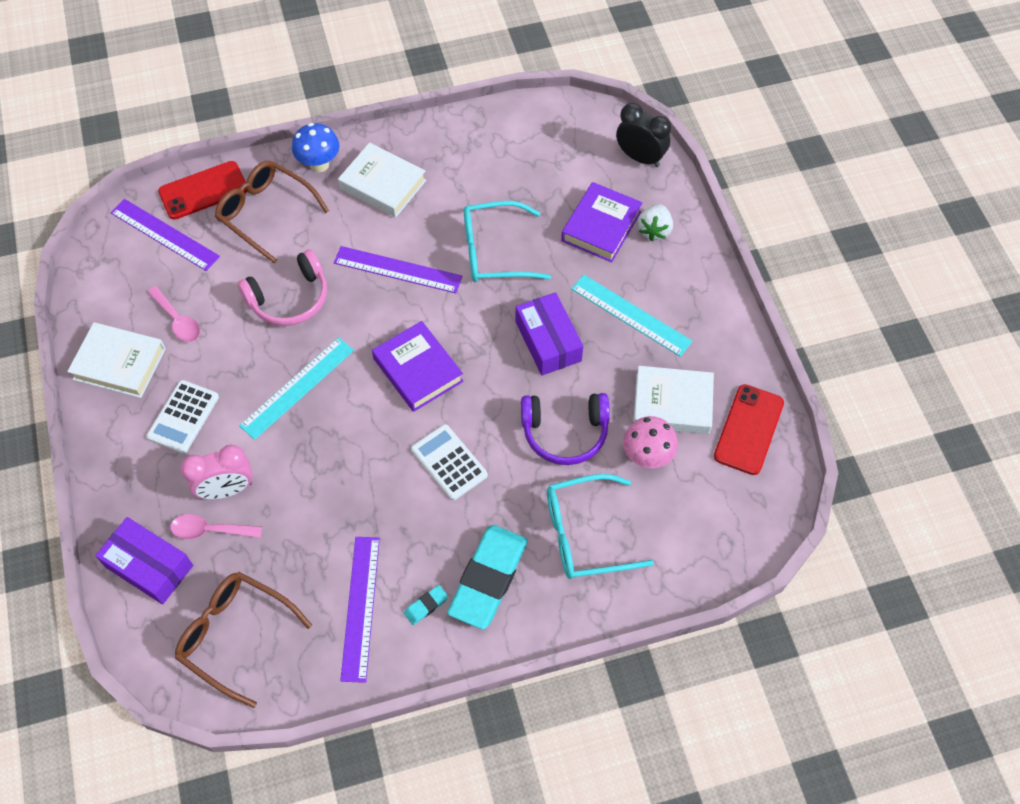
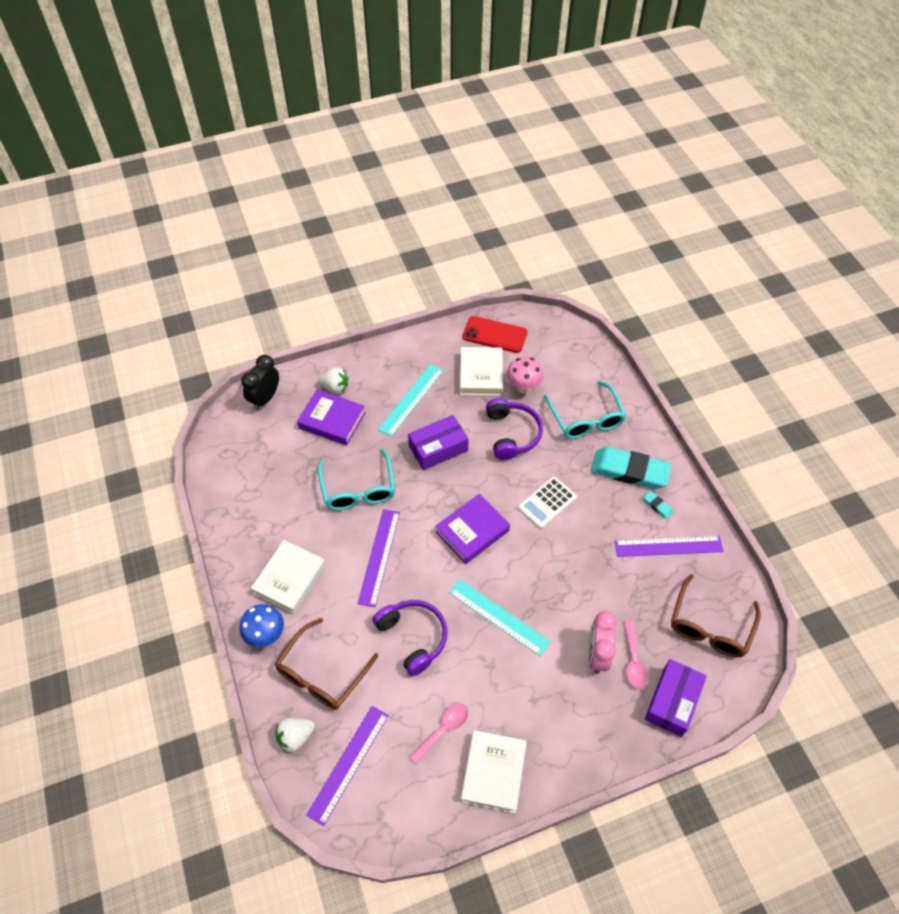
camera: 95 degrees left, 5 degrees down
(183, 417) = (538, 703): white calculator -> none
(203, 191) = (295, 737): red phone -> white strawberry
(227, 489) = (597, 654): pink clock -> pink clock turned 150 degrees counterclockwise
(290, 299) = (413, 637): pink headphones -> purple headphones

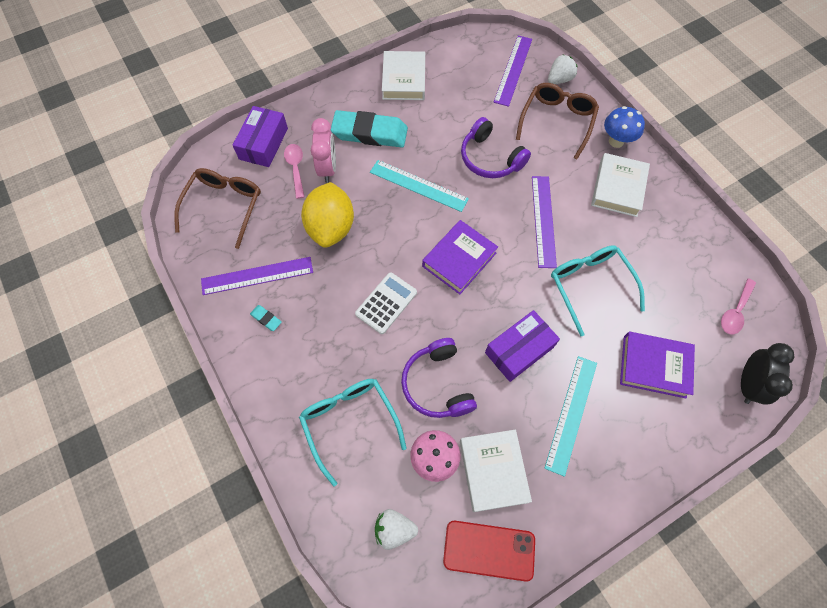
camera: 170 degrees right, 10 degrees up
(335, 388) = (671, 415): white strawberry -> white strawberry (394, 529)
(443, 729) = (448, 100): pink spoon -> pink spoon (735, 312)
(595, 584) = (331, 227): none -> yellow lemon
(629, 471) = (296, 357): turquoise eraser -> turquoise eraser (370, 133)

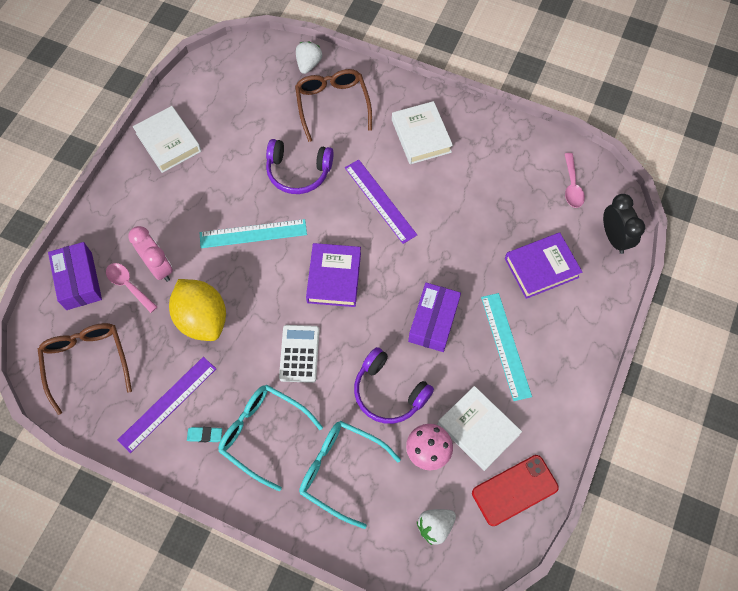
camera: 35 degrees left, 0 degrees up
(370, 133) = (174, 211): turquoise eraser -> none
(513, 70) = (262, 77): purple ruler -> none
(590, 285) = (452, 233): turquoise glasses -> turquoise glasses (263, 433)
(616, 141) = (393, 95): blue mushroom -> none

